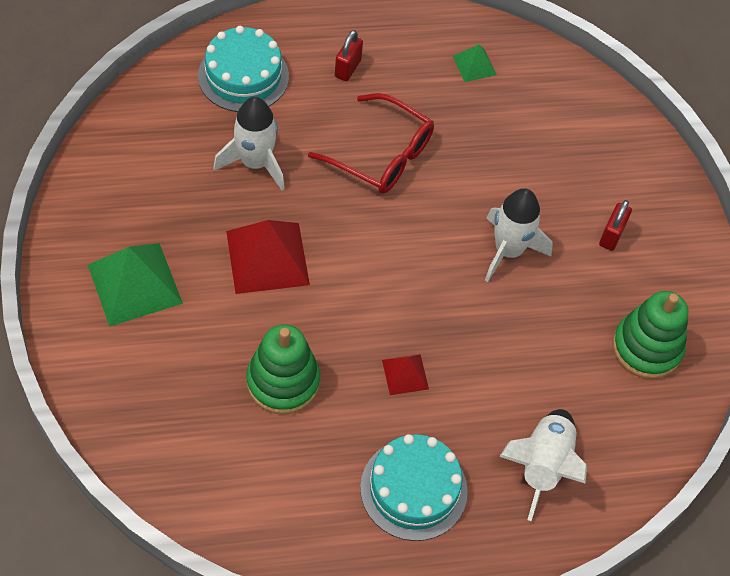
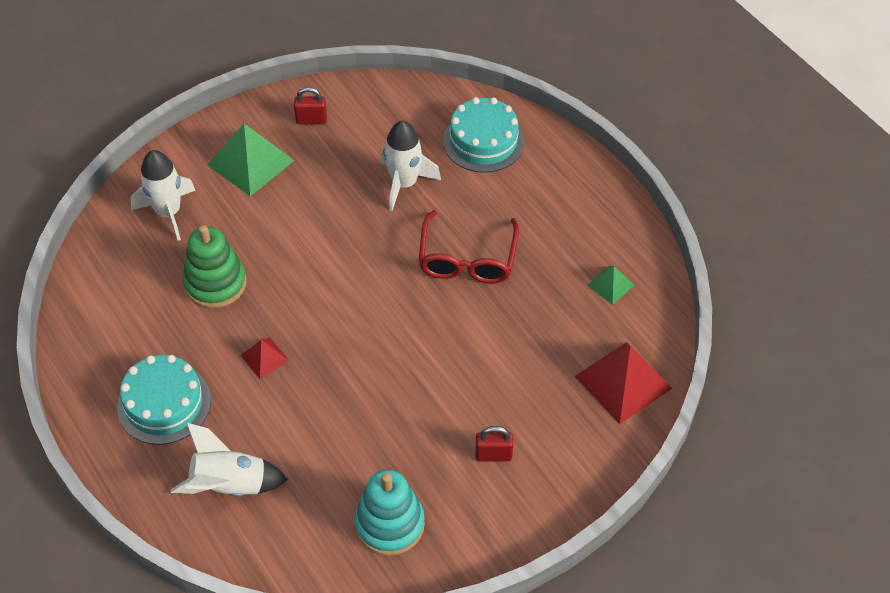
camera: 70 degrees right, 5 degrees down
(267, 258) = (320, 228): red pyramid -> red pyramid (623, 382)
(347, 68) = (540, 201): red padlock -> red padlock (311, 120)
(508, 251) = (427, 383): white rocket -> white rocket (168, 212)
(646, 348) = (389, 524): green stacking toy -> turquoise stacking toy

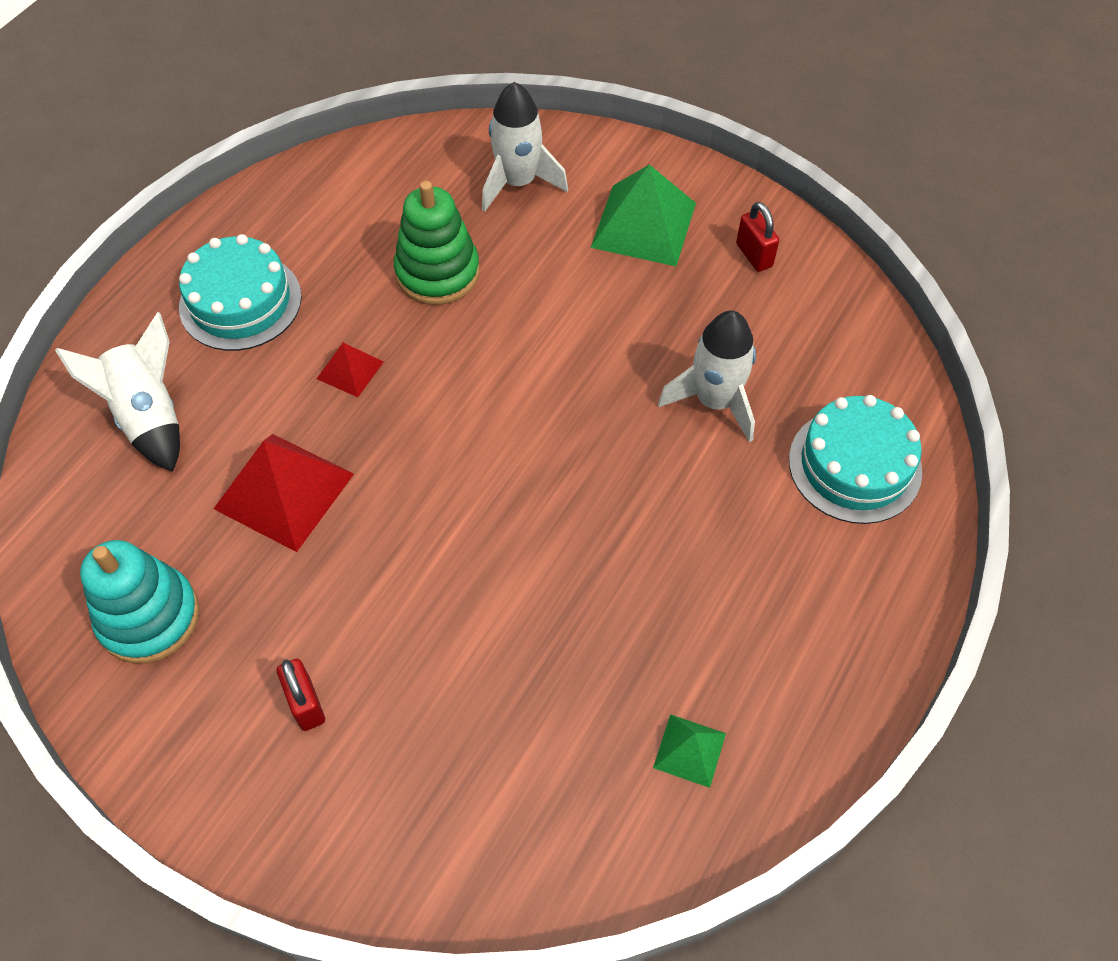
camera: 65 degrees right, 5 degrees up
(467, 259) = (629, 532): red glasses -> none
(623, 382) = (512, 841): red pyramid -> red pyramid (284, 491)

